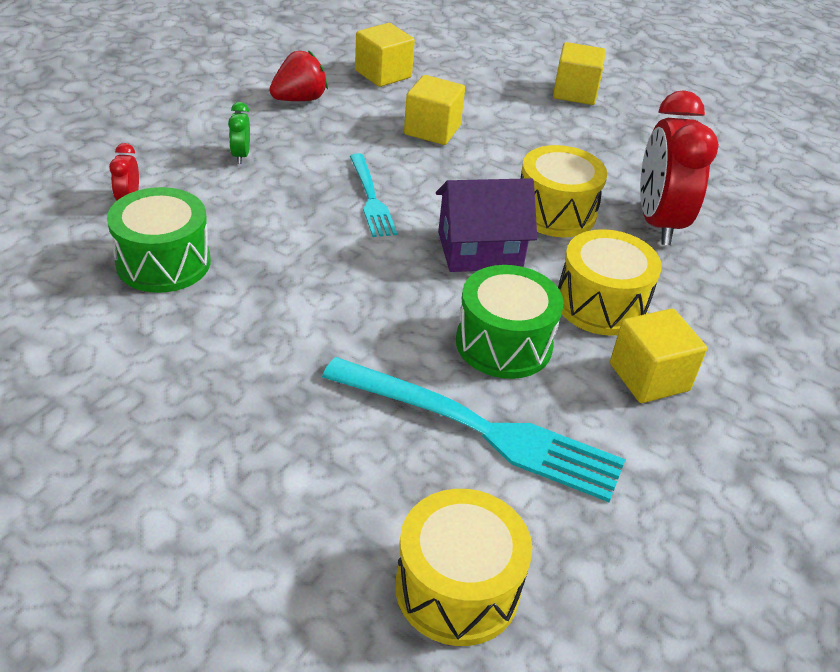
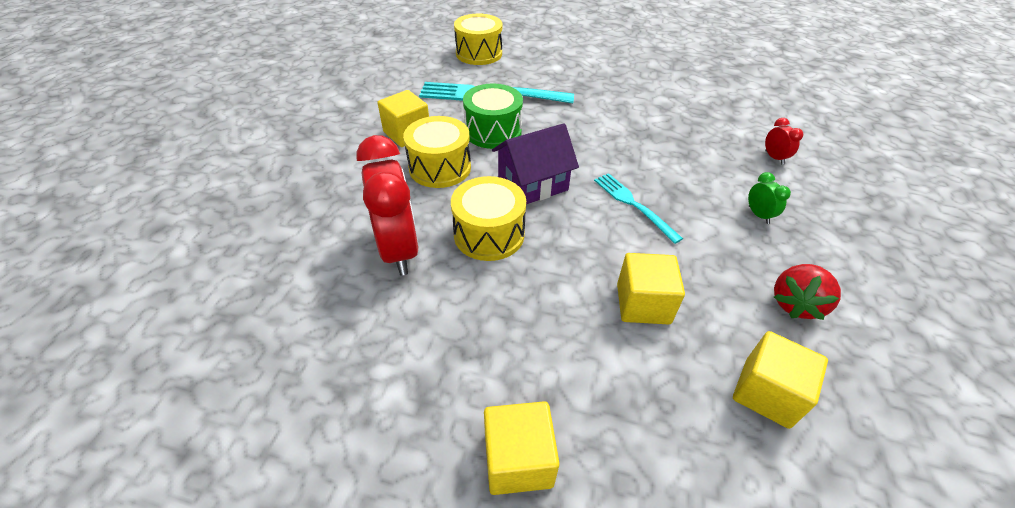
camera: 165 degrees right, 5 degrees up
(163, 262) = (704, 127): green drum -> none

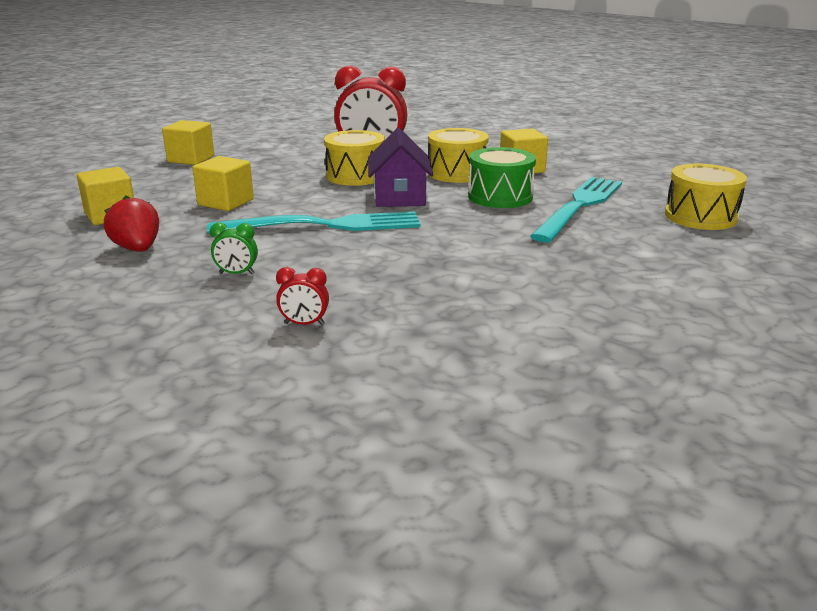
camera: 115 degrees right, 20 degrees down
(632, 204) = (326, 225): turquoise fork -> turquoise fork, size x1.74

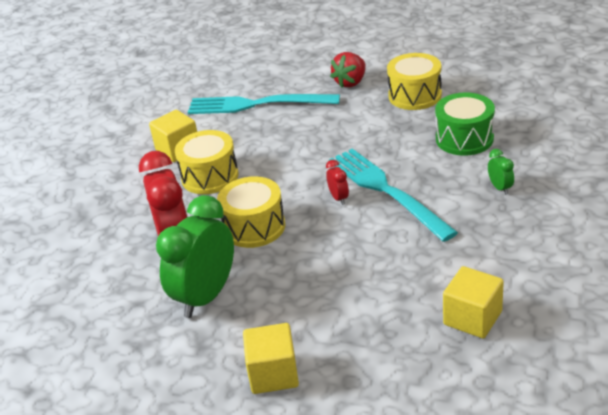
camera: 110 degrees left, 10 degrees up
(138, 249) = (514, 255): red strawberry -> red strawberry (350, 82)
(226, 202) = (383, 266): yellow cube -> none
(298, 154) = (206, 296): none -> green clock
(304, 324) = (529, 135): red clock -> red clock (339, 198)
(399, 197) = (295, 182): purple house -> none
(500, 196) = (259, 139): green drum -> green drum (464, 139)
(700, 217) = (246, 63): yellow drum -> yellow drum (415, 95)

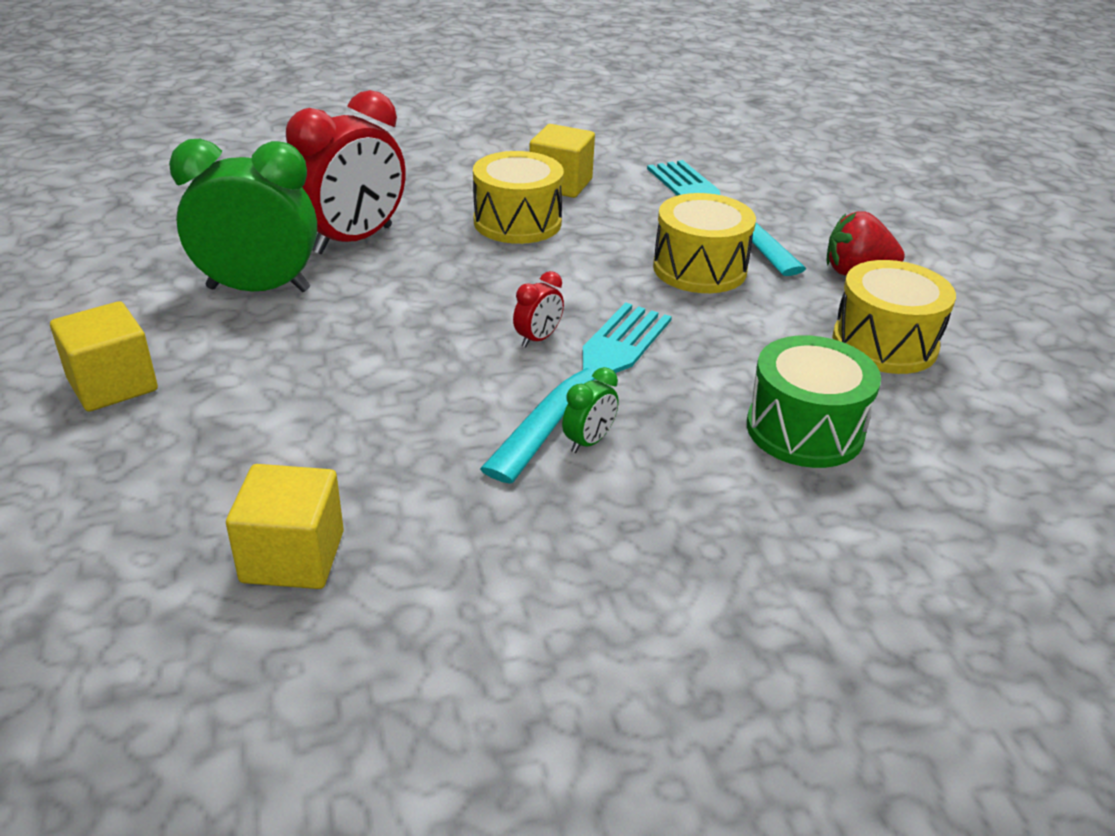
camera: 55 degrees right, 0 degrees up
(254, 227) = (425, 285): yellow drum -> yellow drum (699, 269)
(500, 188) = (686, 509): green clock -> green clock (589, 442)

